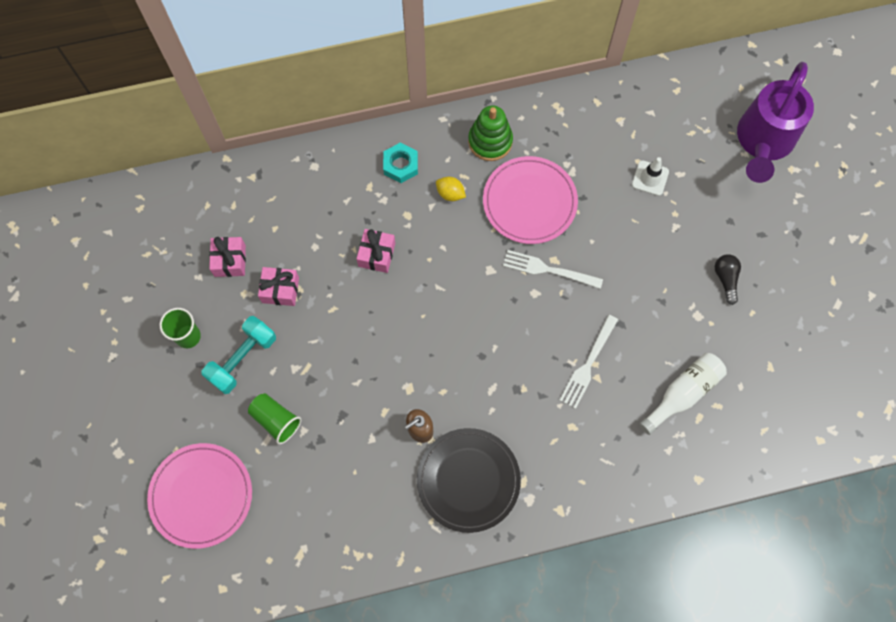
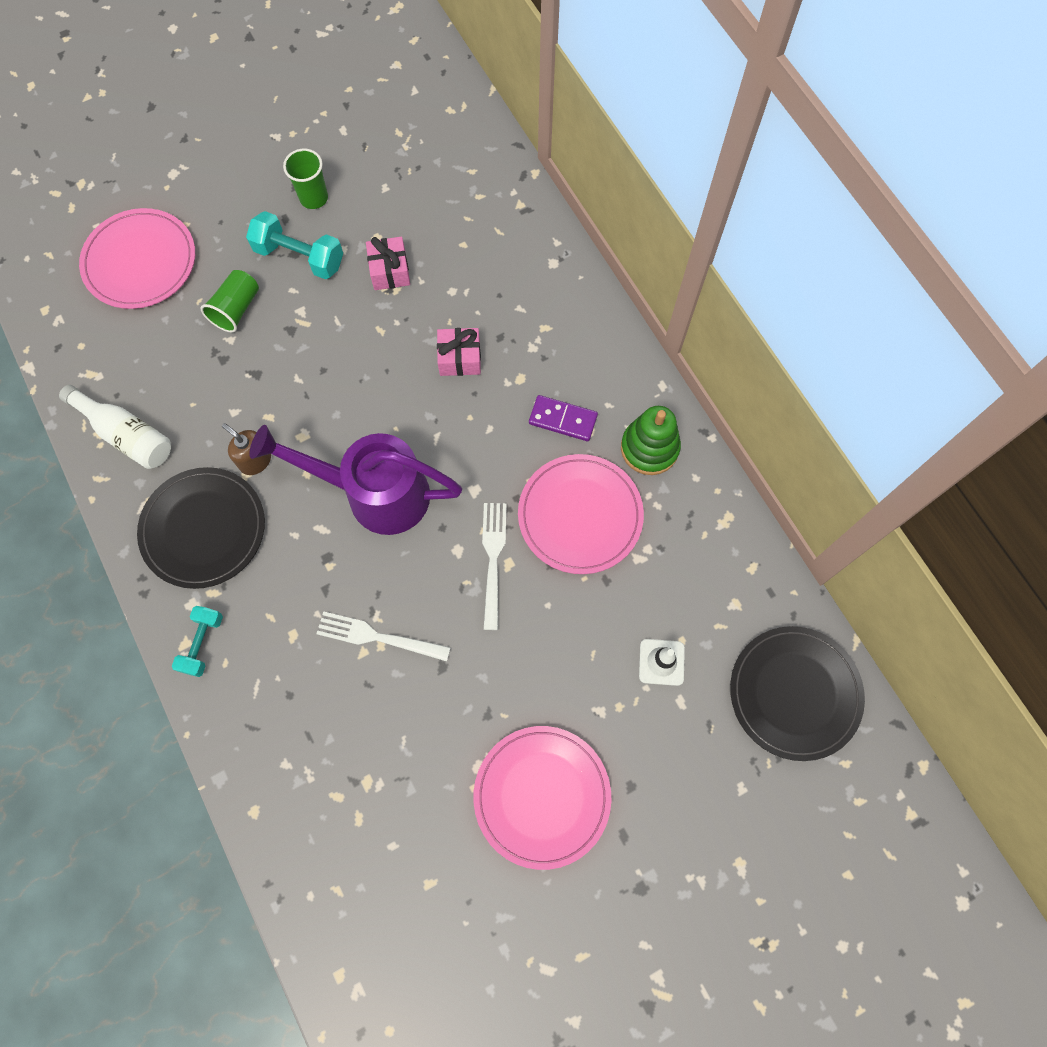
camera: 75 degrees right, 0 degrees up
(230, 261) = (412, 212): pink gift -> none
(400, 165) = (583, 354): turquoise nut -> none
(450, 194) = (563, 419): yellow lemon -> purple domino
(563, 496) = (202, 643): none -> turquoise dumbbell
(682, 393) = (365, 768): white bottle -> white bottle (126, 434)
(689, 103) = (794, 693): none -> black plate
(725, 279) = (542, 796): black light bulb -> pink plate
(763, 142) = (769, 812): purple watering can -> purple watering can (375, 493)

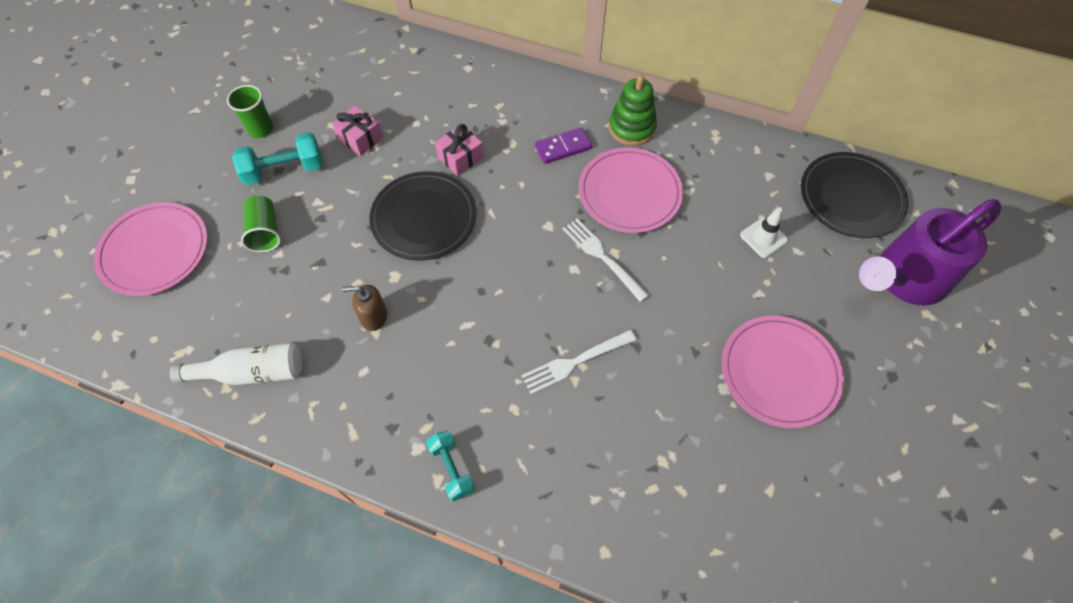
camera: 40 degrees left, 10 degrees down
(203, 529) = (377, 390): black plate -> black plate (424, 218)
(375, 493) = (483, 275): purple watering can -> purple watering can (904, 279)

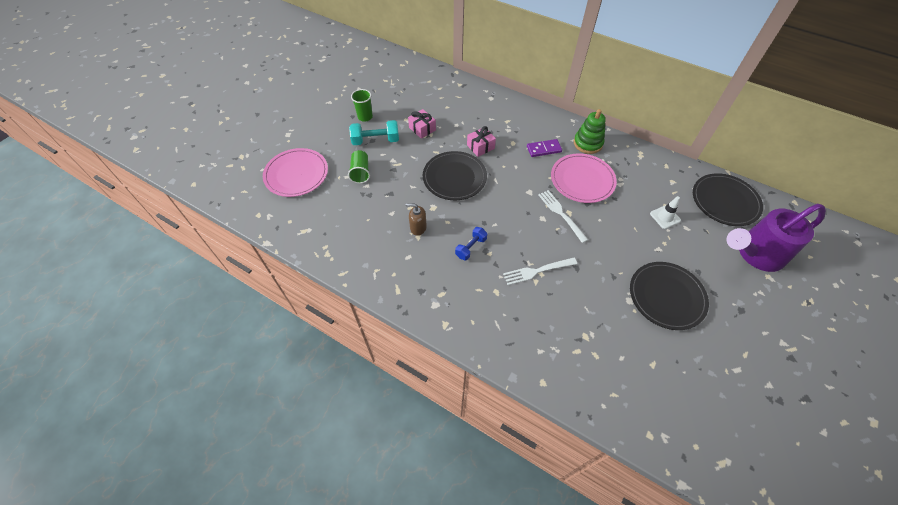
camera: 10 degrees right, 5 degrees down
(251, 372) = (343, 247): white bottle -> none
(451, 469) = (454, 319): turquoise dumbbell -> none
(464, 338) = (471, 247): none -> blue dumbbell
(779, 372) = (666, 296): pink plate -> black plate

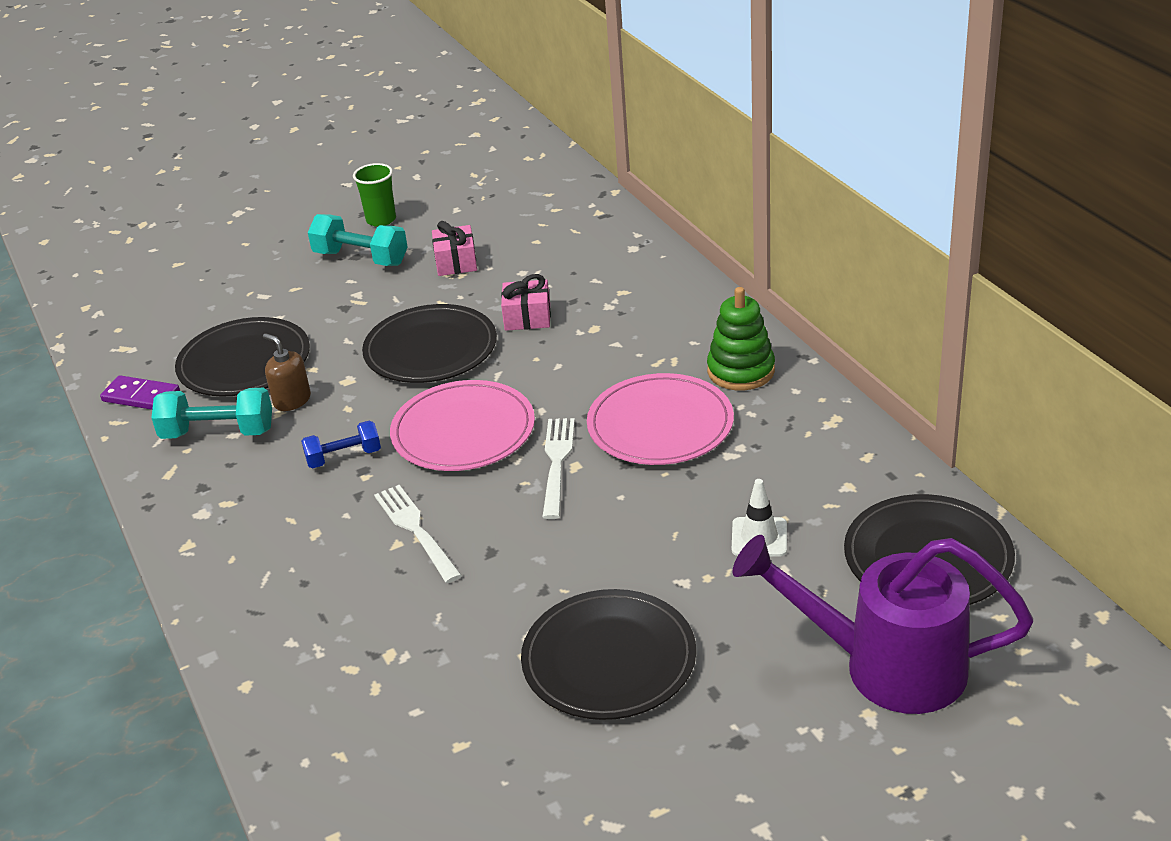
camera: 35 degrees right, 20 degrees down
(296, 174) = (192, 270): pink plate -> pink plate (463, 431)
(360, 172) = (288, 296): green cup -> none
(374, 216) = (244, 362): none -> black plate
(400, 259) = (218, 433): none -> turquoise dumbbell
(537, 271) = (416, 530): white fork -> white fork turned 45 degrees clockwise
(544, 149) = (641, 355): purple domino -> purple domino (141, 396)

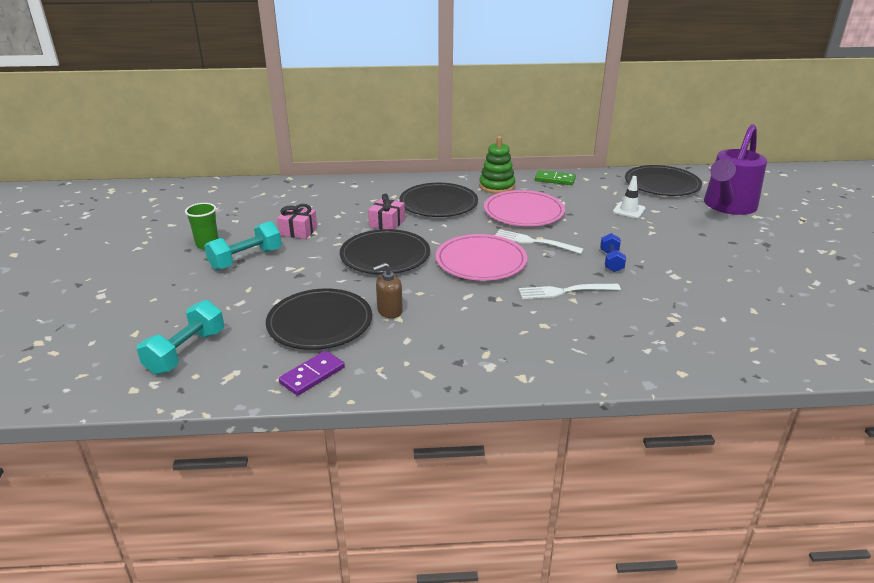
camera: 70 degrees left, 5 degrees down
(218, 433) = (398, 346): turquoise dumbbell -> turquoise dumbbell (186, 352)
(344, 457) = (472, 302): blue dumbbell -> blue dumbbell (611, 261)
(609, 659) = (701, 260): black plate -> black plate (438, 203)
(827, 423) = (554, 180): none -> green domino

